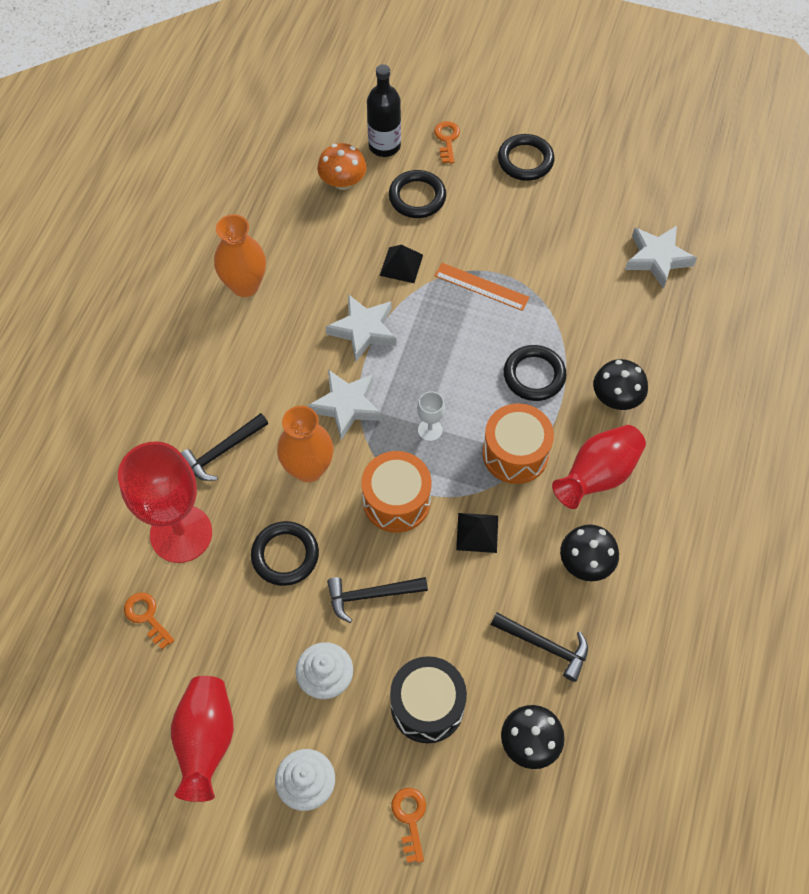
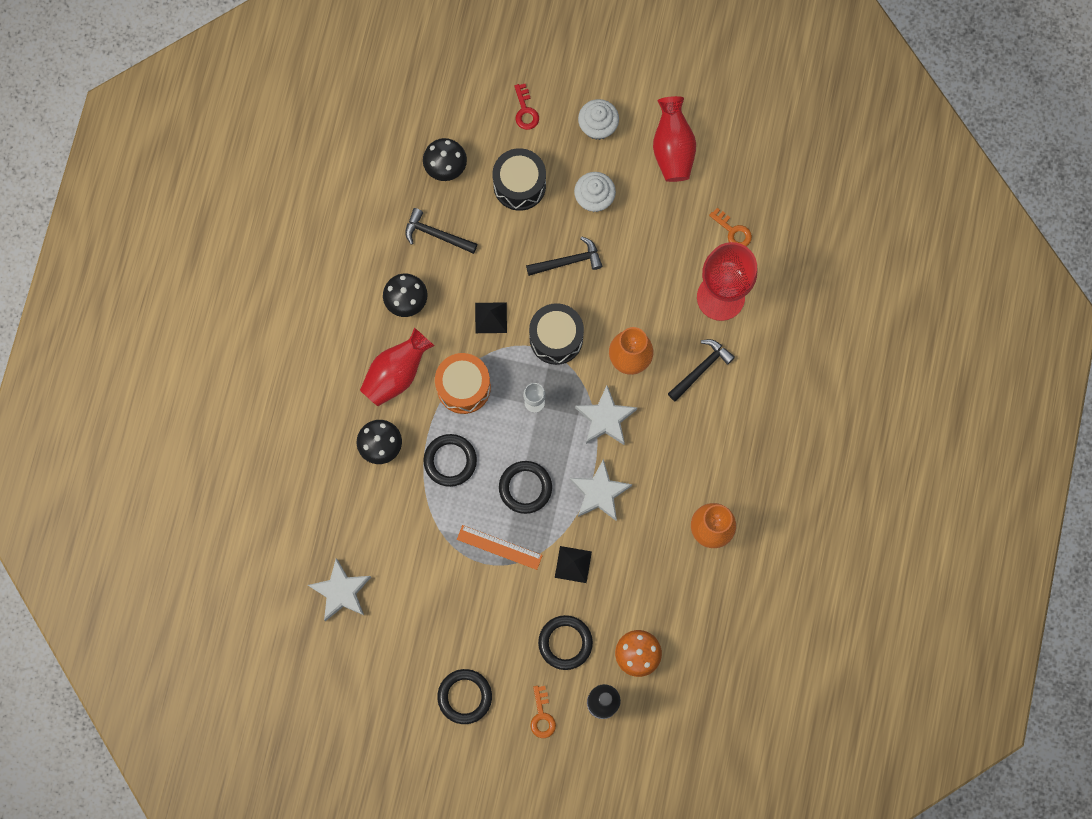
camera: 175 degrees right, 15 degrees up
(285, 555) = (637, 287): black ring -> black ring (525, 488)
(396, 501) = (556, 338): orange drum -> black drum
(410, 818) = (525, 111): orange key -> red key

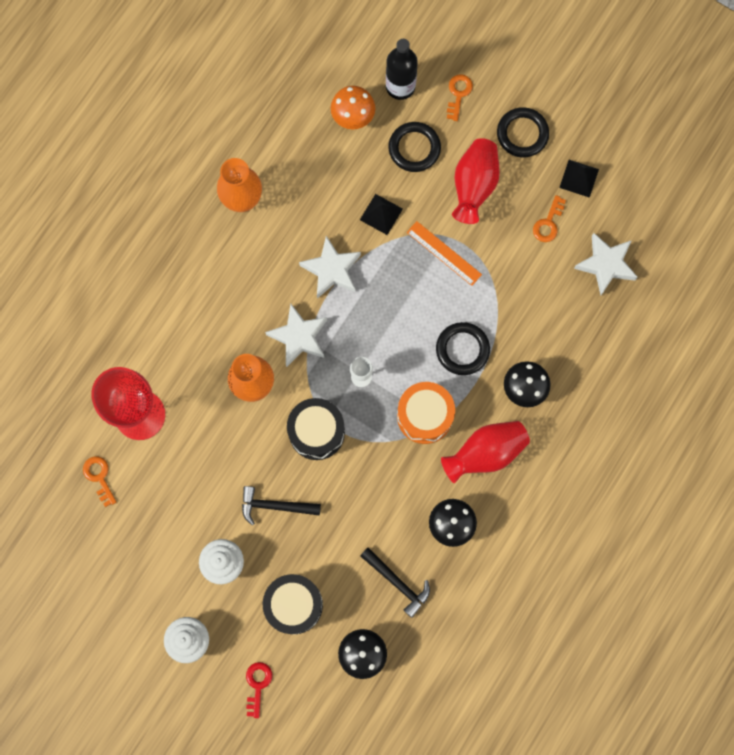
camera: 160 degrees left, 0 degrees up
(409, 613) = (548, 223): none -> orange key
(491, 317) = (373, 476): black pyramid -> black pyramid (579, 178)
(525, 488) = (400, 299): black ring -> none
(672, 149) = (123, 586): red vase -> red vase (474, 186)
(701, 369) = (188, 352): black hammer -> none

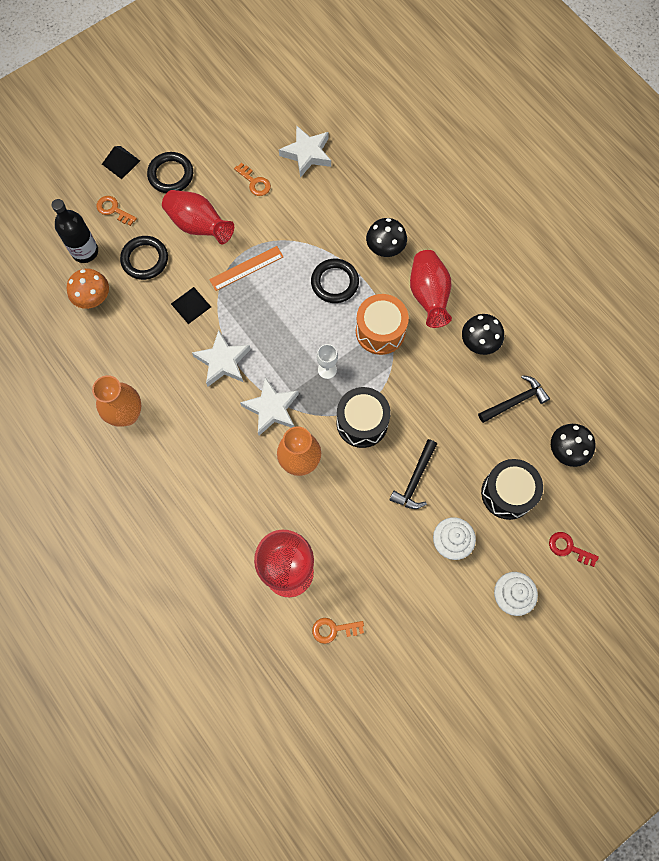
camera: 70 degrees left, 5 degrees down
(579, 178) = (227, 147): black pyramid -> black pyramid (121, 162)

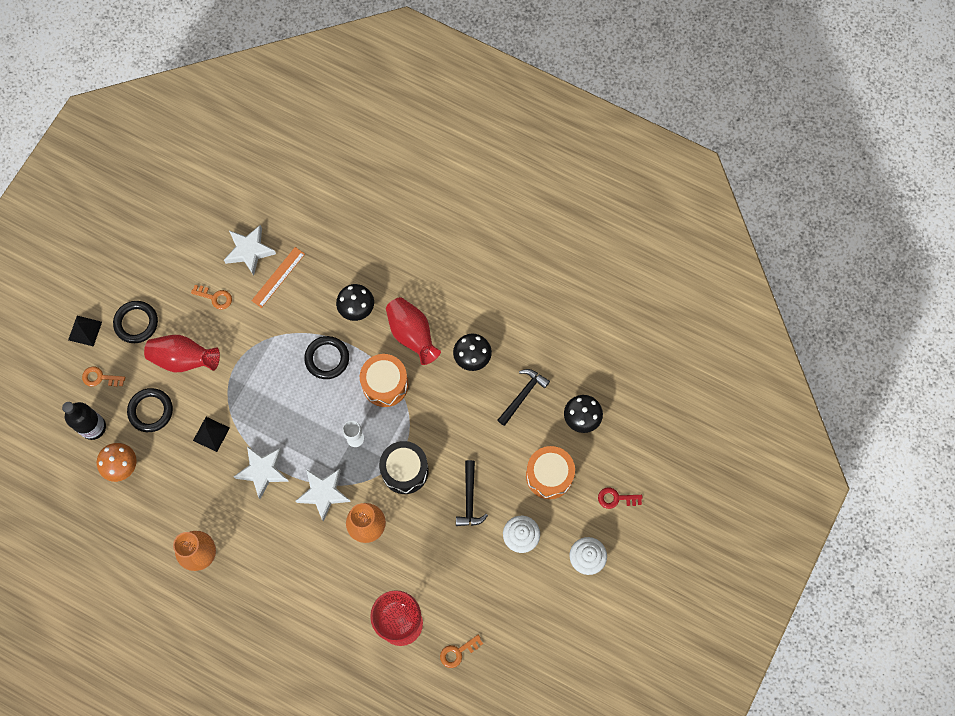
camera: 25 degrees left, 0 degrees up
(246, 268) = (244, 379): orange ruler -> orange ruler (278, 277)
(507, 493) = (549, 475): black drum -> orange drum

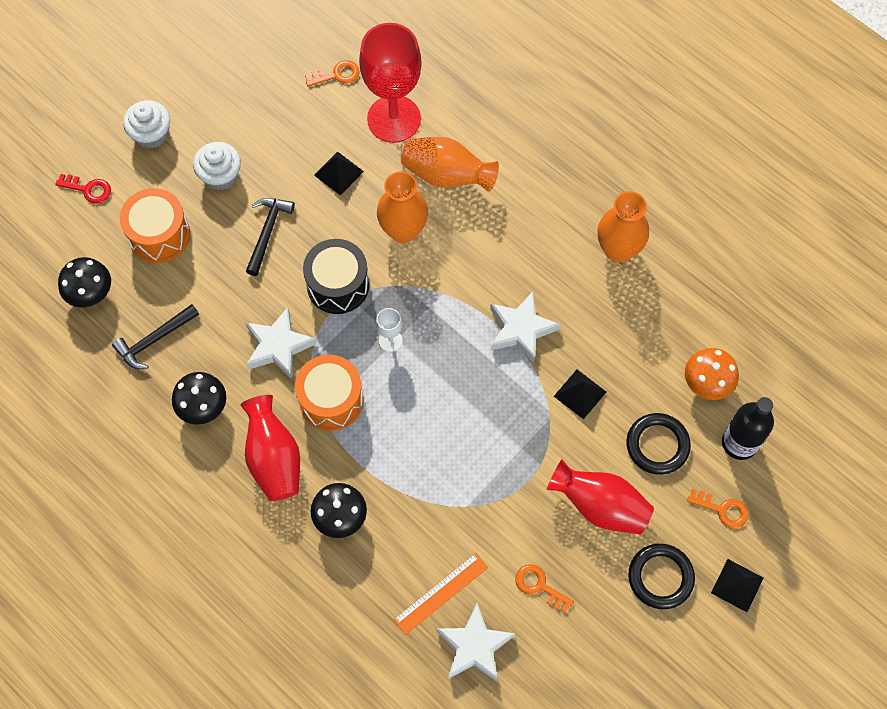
camera: 165 degrees left, 5 degrees down
(323, 493) = (449, 283): white star -> white star (278, 346)
(327, 358) = (400, 455): black ring -> none
(346, 583) = (447, 175): none -> orange vase
(430, 563) = (338, 173): none -> black pyramid

